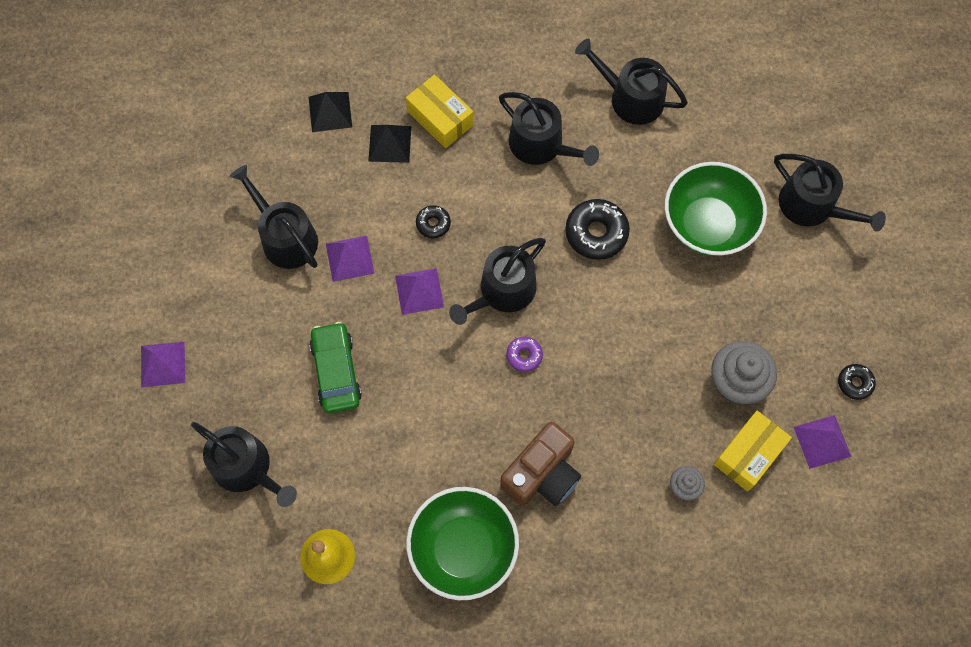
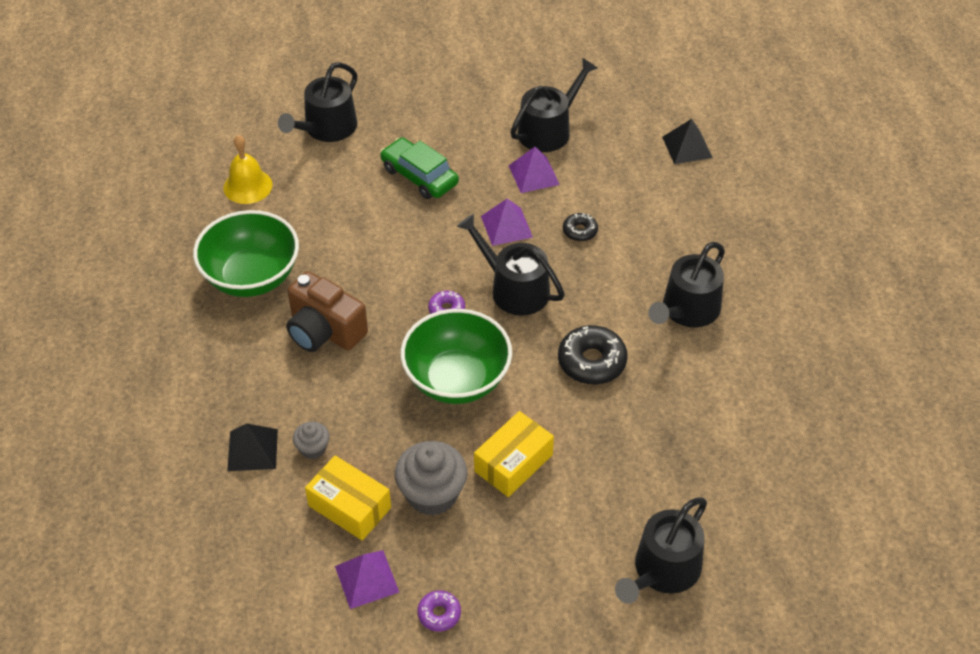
camera: 85 degrees right, 20 degrees down
(162, 364) = (418, 68): purple pyramid -> none
(336, 371) = (419, 176): green car -> green car turned 120 degrees counterclockwise
(389, 143) = (662, 192): black pyramid -> black pyramid (252, 449)
(440, 118) = (700, 227): yellow box -> yellow box (513, 463)
(630, 97) = (766, 385): black watering can -> none
(707, 224) = (619, 463): green bowl -> green bowl (457, 379)
(855, 383) = (439, 614): black donut -> purple donut

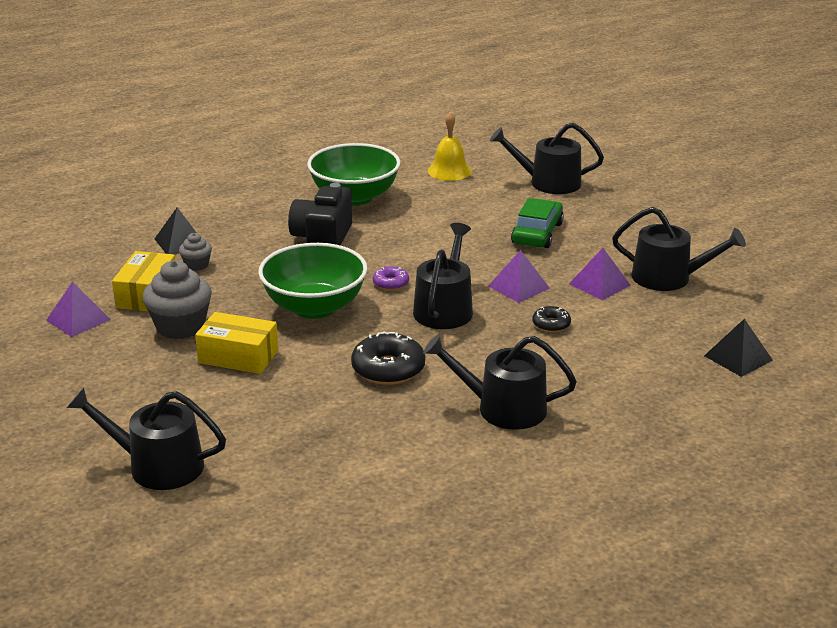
camera: 65 degrees right, 20 degrees down
(324, 331) = (322, 238): brown camera -> black camera
(439, 614) = (57, 360): purple donut -> none

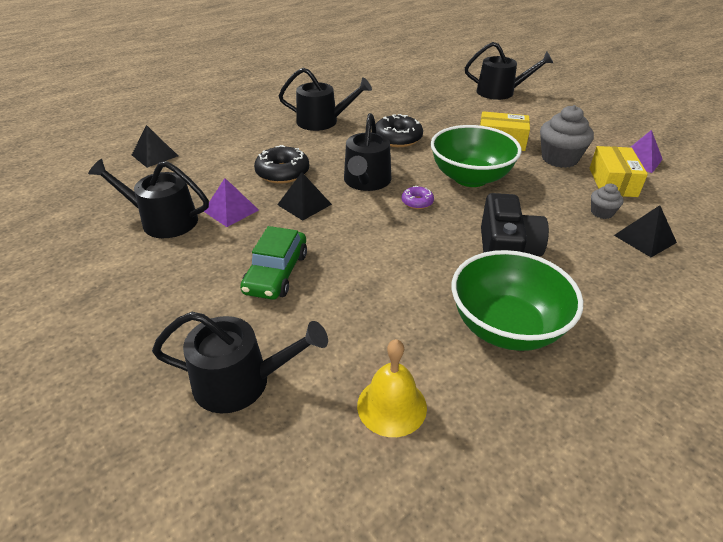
camera: 175 degrees right, 10 degrees up
(519, 287) = (304, 204): purple pyramid -> black pyramid
(551, 324) = (282, 172): black donut -> black donut, size x1.82

